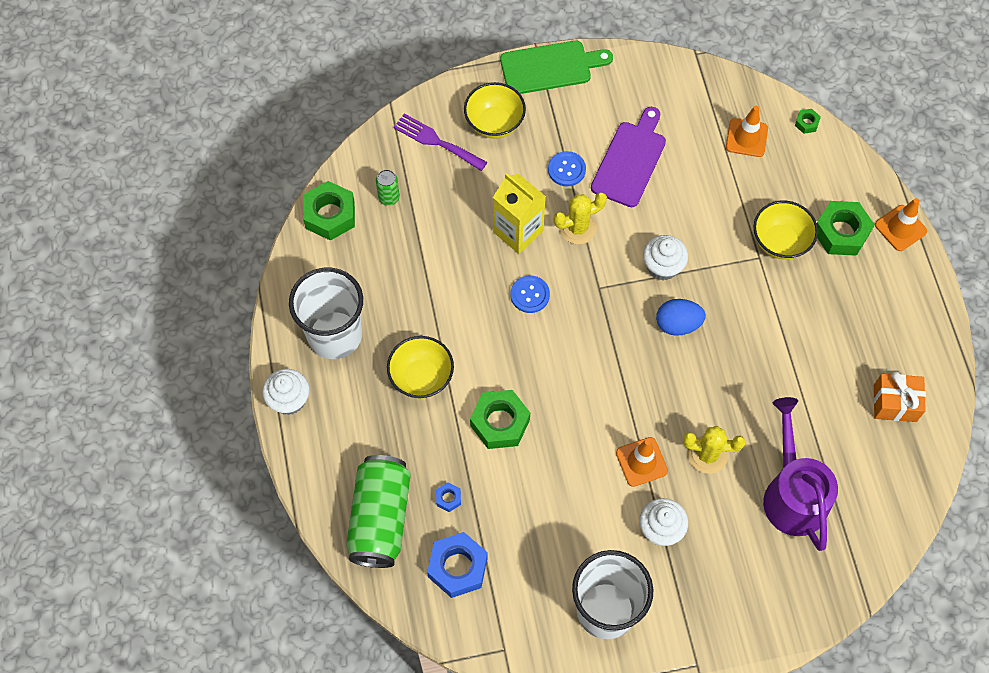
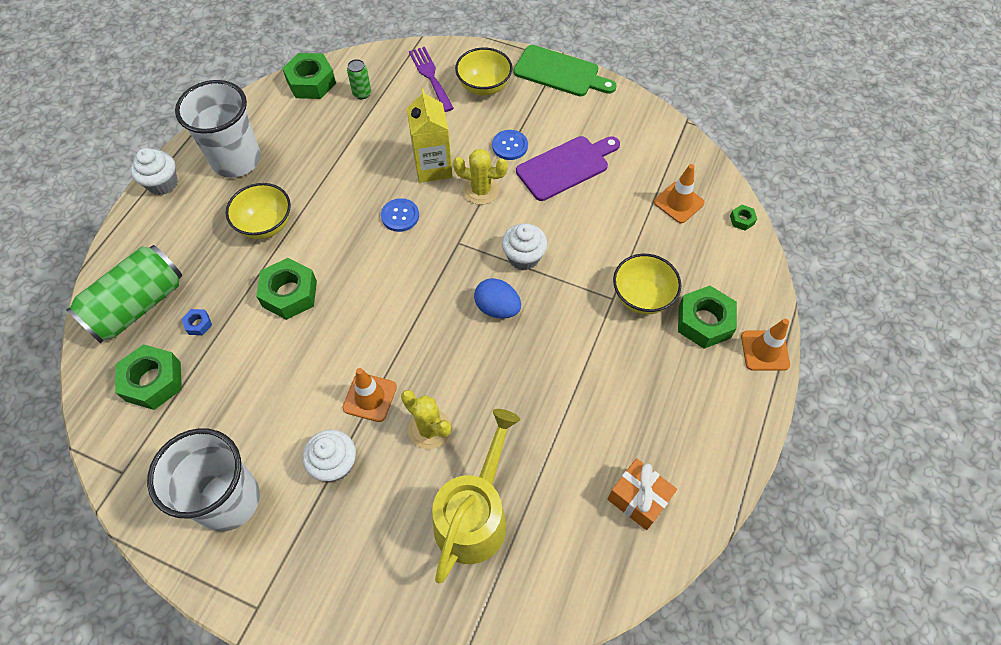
camera: 35 degrees right, 5 degrees down
(458, 567) = (153, 381): blue nut -> green nut
(792, 494) = (474, 515): purple watering can -> yellow watering can

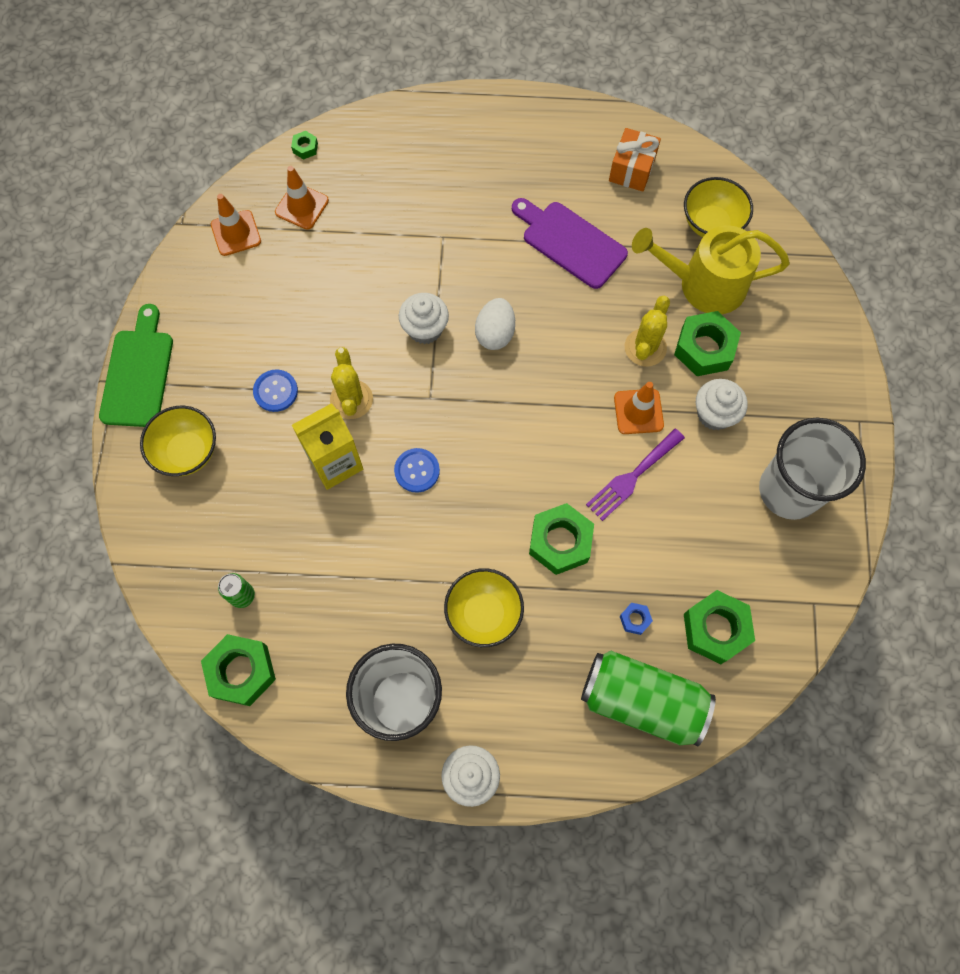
camera: 110 degrees left, 10 degrees up
(430, 76) = (187, 522): purple fork -> purple fork (632, 477)
(497, 308) = (495, 333): blue egg -> white egg
(566, 167) = (288, 324): purple cutting board -> purple cutting board (570, 242)
(642, 297) = (431, 212): yellow bowl -> yellow bowl (711, 224)
(704, 322) = (439, 157): green nut -> green nut (704, 349)
(764, 350) = (450, 106): orange traffic cone -> orange traffic cone (236, 233)

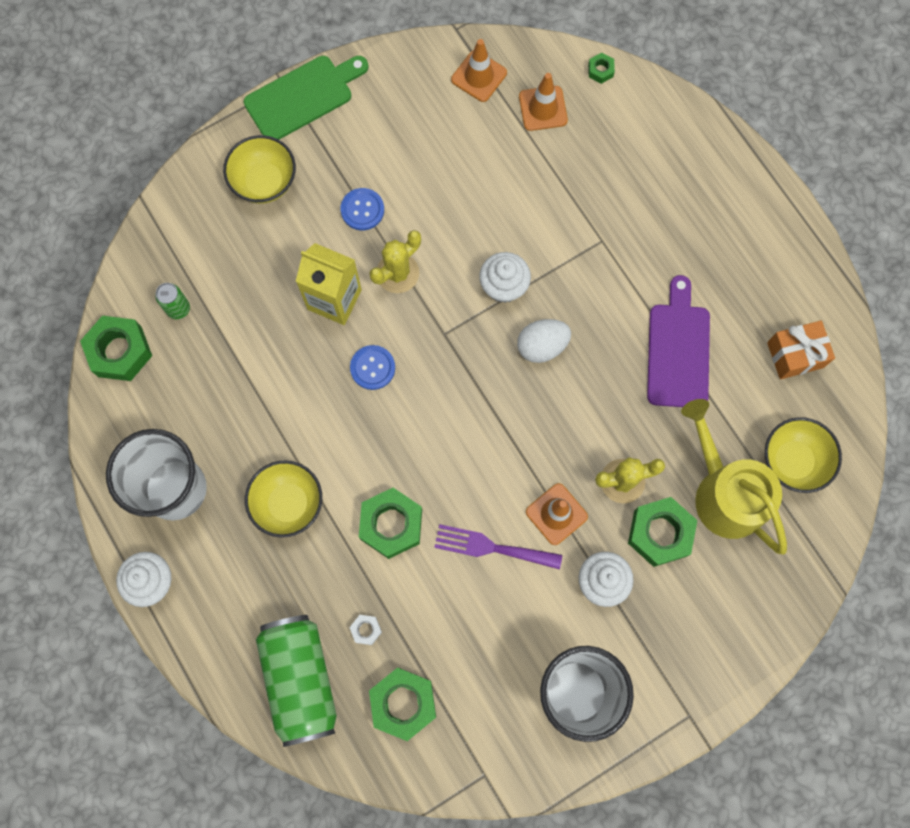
camera: 55 degrees right, 5 degrees up
(635, 619) = (366, 630): blue nut -> white nut

